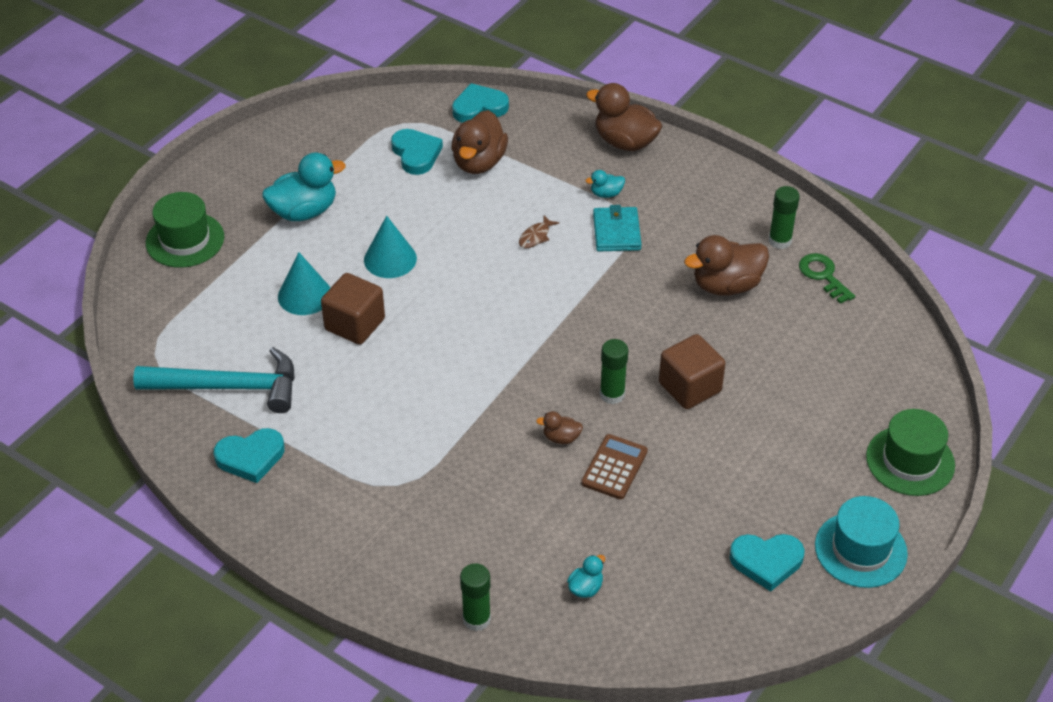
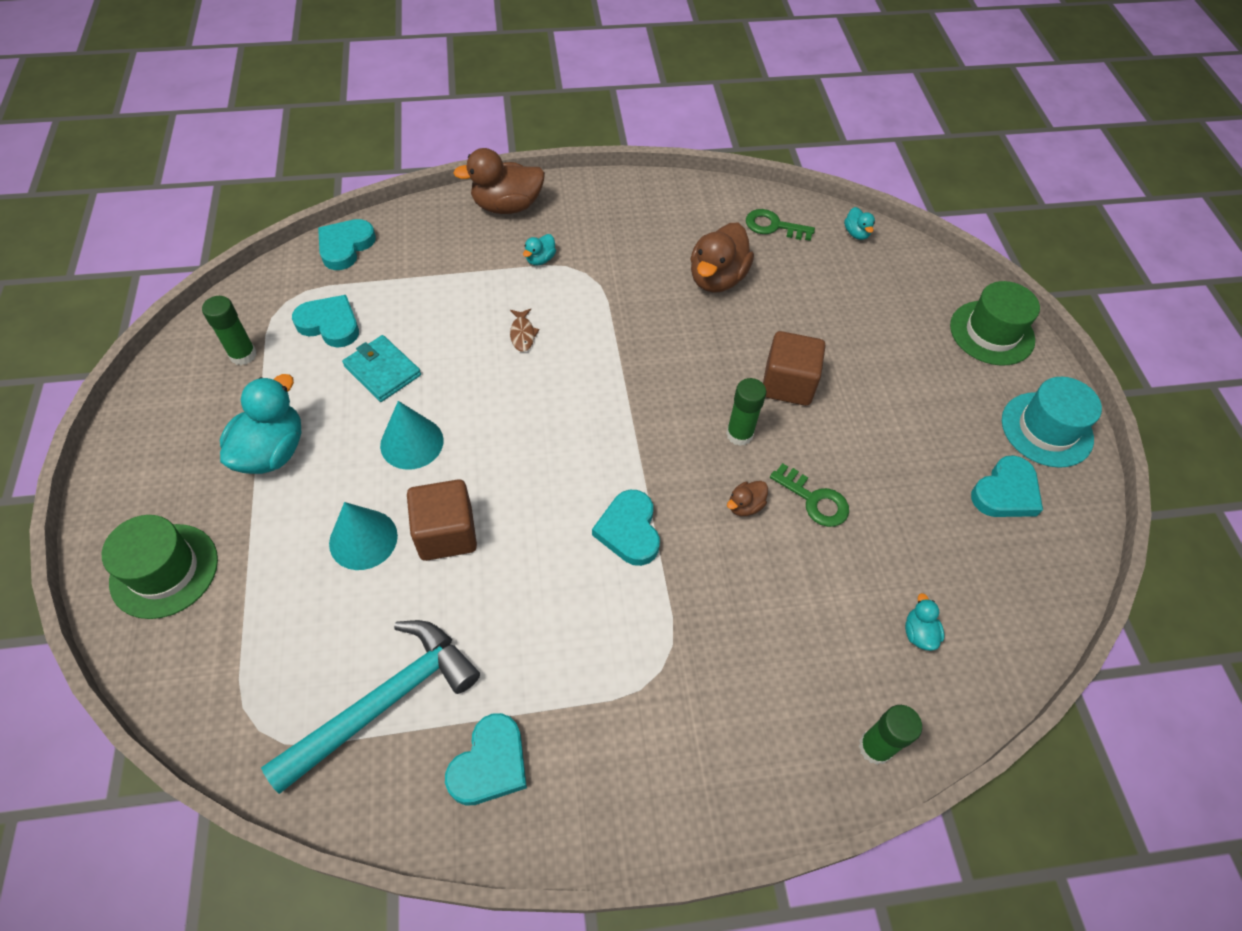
camera: 45 degrees left, 10 degrees up
(467, 399) = (629, 530): none -> turquoise heart
(479, 162) = (399, 297): brown duck -> none
(614, 467) = (814, 500): brown calculator -> green key
(616, 232) = (585, 287): turquoise wallet -> turquoise wallet (382, 371)
(780, 241) = (713, 217): green glue stick -> green glue stick (243, 355)
(890, 322) = (856, 233): none -> turquoise duck

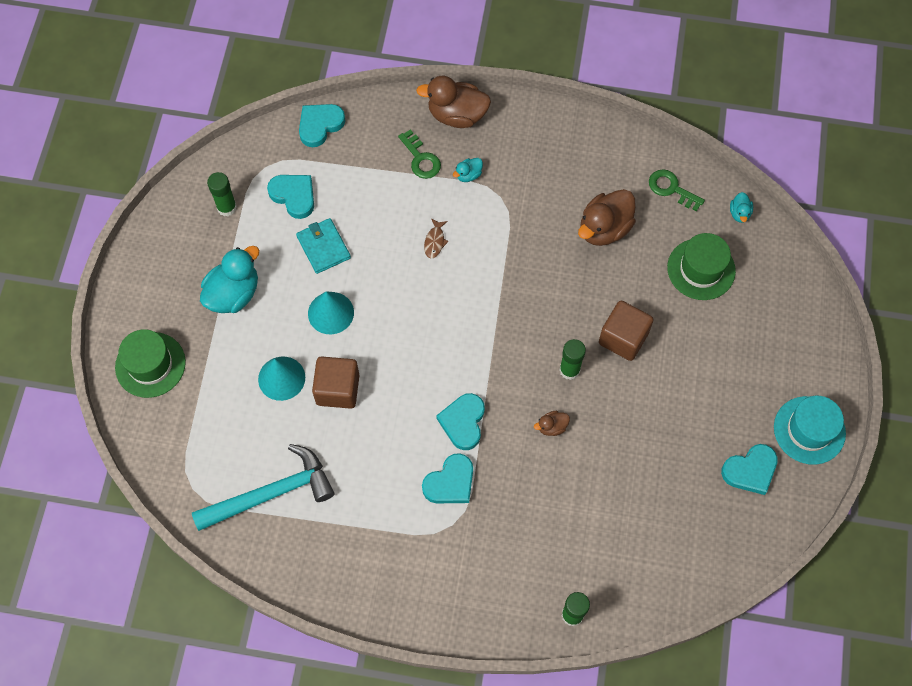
camera: 20 degrees right, 10 degrees up
(490, 764) = (326, 551): turquoise heart -> turquoise heart (450, 482)
(814, 500) = (604, 436): green key -> green key (421, 159)
(918, 633) = (636, 552): turquoise duck -> none
(992, 333) = (809, 336): green hat -> green hat (701, 269)

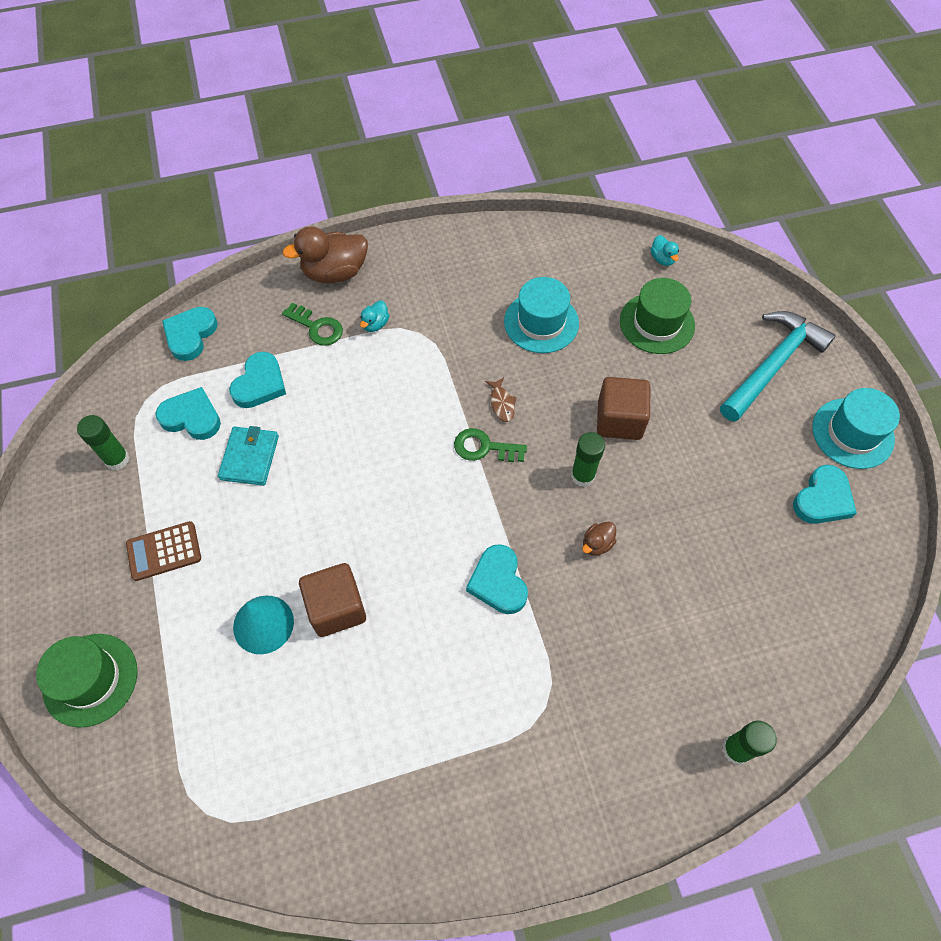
camera: 25 degrees left, 5 degrees down
(233, 294) = (164, 551): turquoise duck -> brown calculator
(271, 493) = (311, 772): turquoise hammer -> turquoise hammer (772, 365)
(323, 247) = (249, 457): turquoise wallet -> turquoise wallet turned 60 degrees clockwise
(330, 313) = (289, 525): turquoise cone -> none
(435, 241) = (372, 403): brown fish -> brown fish (502, 403)
(450, 482) = (518, 658): turquoise heart -> turquoise heart (260, 384)
(604, 228) = (541, 322): brown duck -> turquoise hat
(671, 189) = (586, 261): green key -> green key (484, 447)

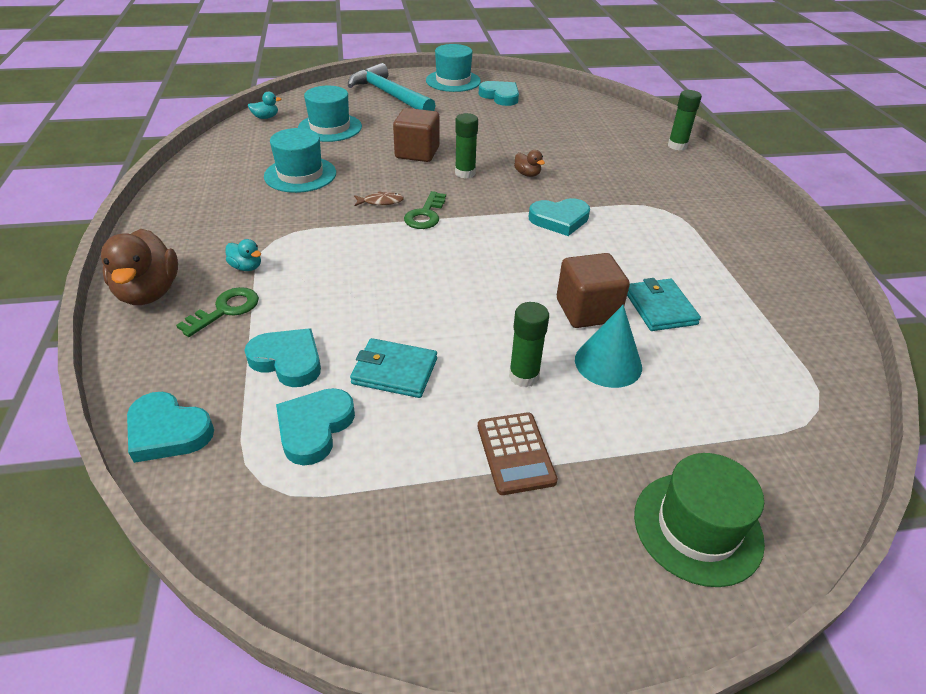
camera: 85 degrees left, 20 degrees down
(117, 459) = (359, 515): green glue stick -> green glue stick (524, 376)
(346, 680) = (660, 308): none -> turquoise wallet
(657, 323) = (330, 127): green hat -> turquoise hat

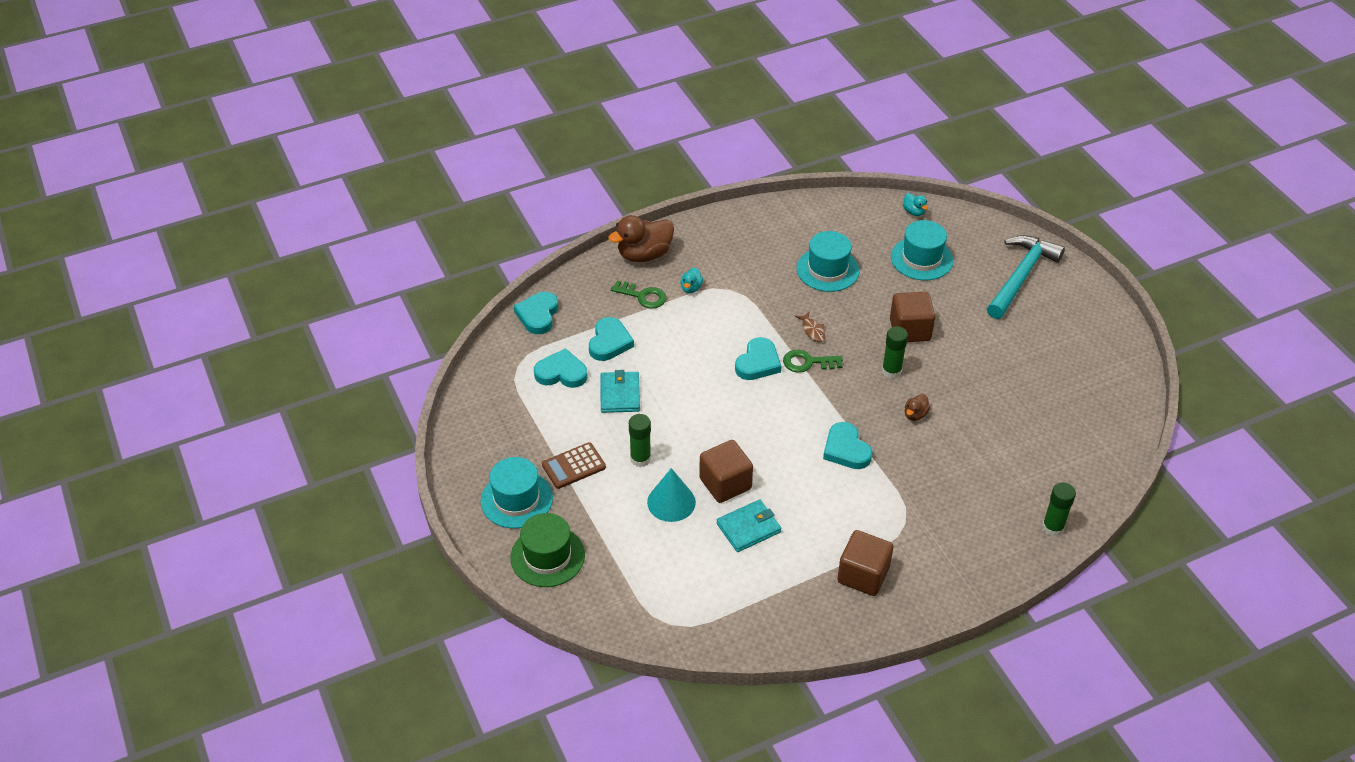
camera: 75 degrees right, 5 degrees up
(453, 81) = (1093, 315): turquoise hat -> turquoise hat (516, 499)
(500, 96) = (1080, 362): turquoise heart -> turquoise heart (758, 363)
(731, 247) = (863, 575): none -> brown cube

